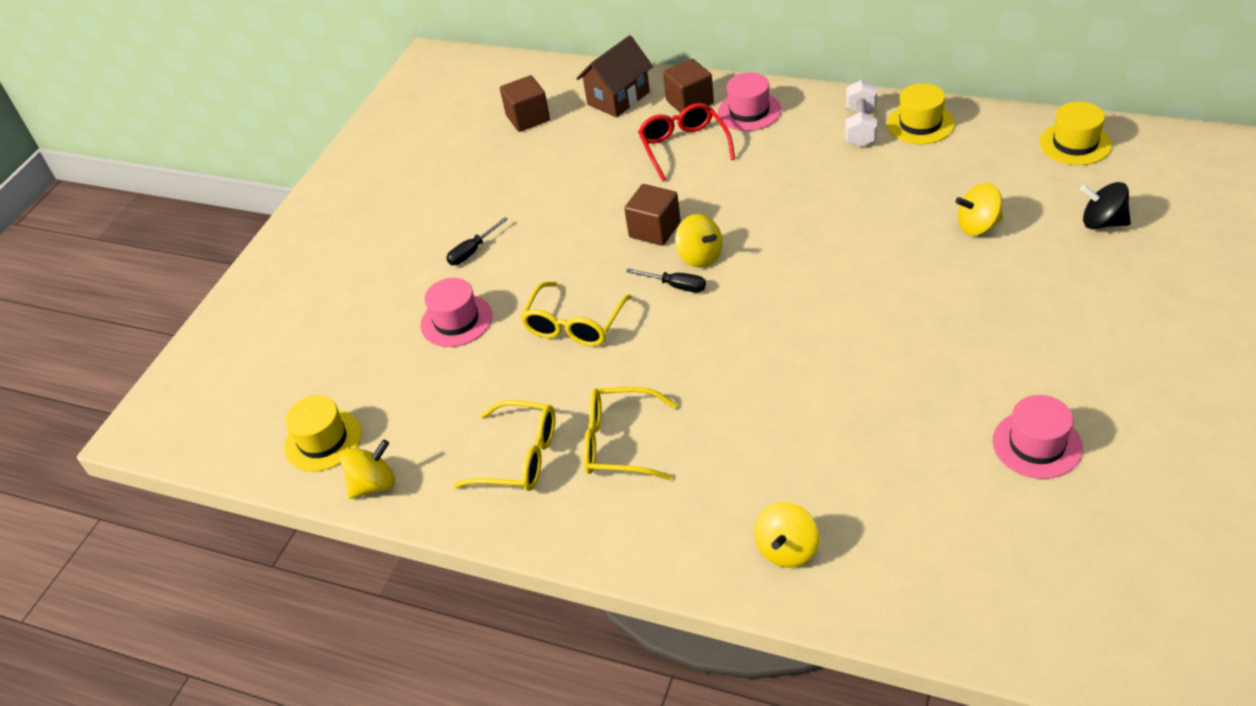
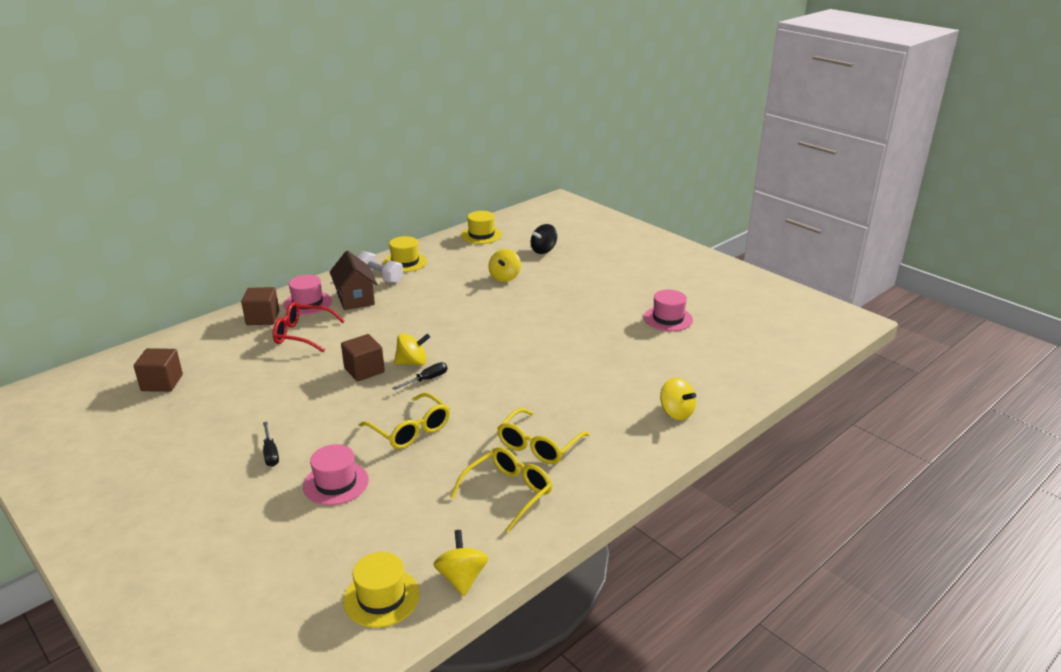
camera: 70 degrees left, 15 degrees down
(618, 98) = (210, 341): brown house -> brown house (355, 298)

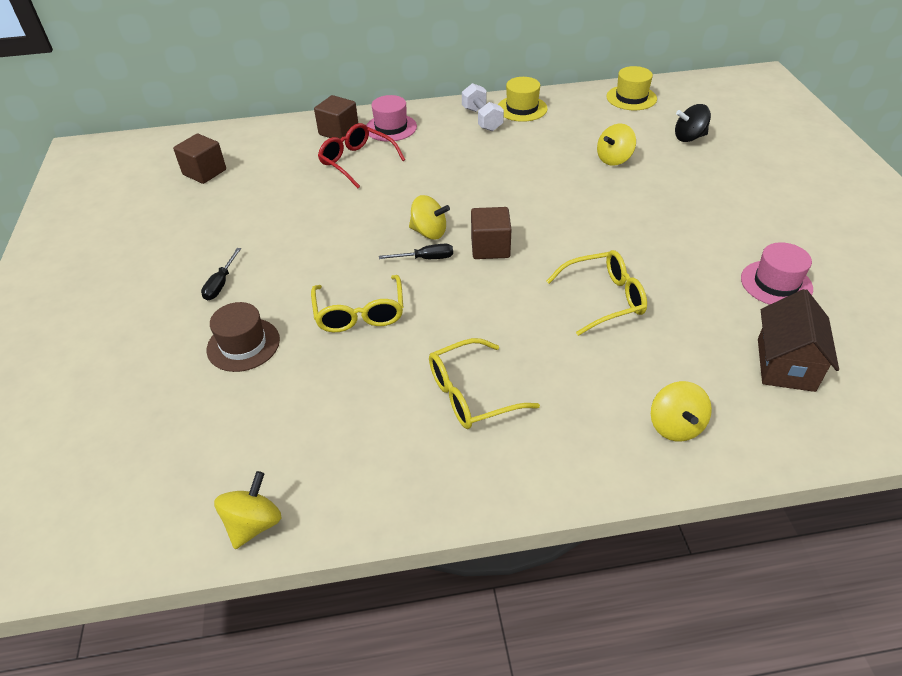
camera: 35 degrees right, 15 degrees up
(336, 483) = (243, 344): pink hat -> brown hat
(355, 298) = (438, 137): brown house -> brown house (785, 364)
(364, 370) = (377, 223): brown cube -> brown cube (490, 247)
(381, 597) = (167, 502): yellow hat -> none
(508, 492) = (389, 440): yellow glasses -> yellow glasses (604, 298)

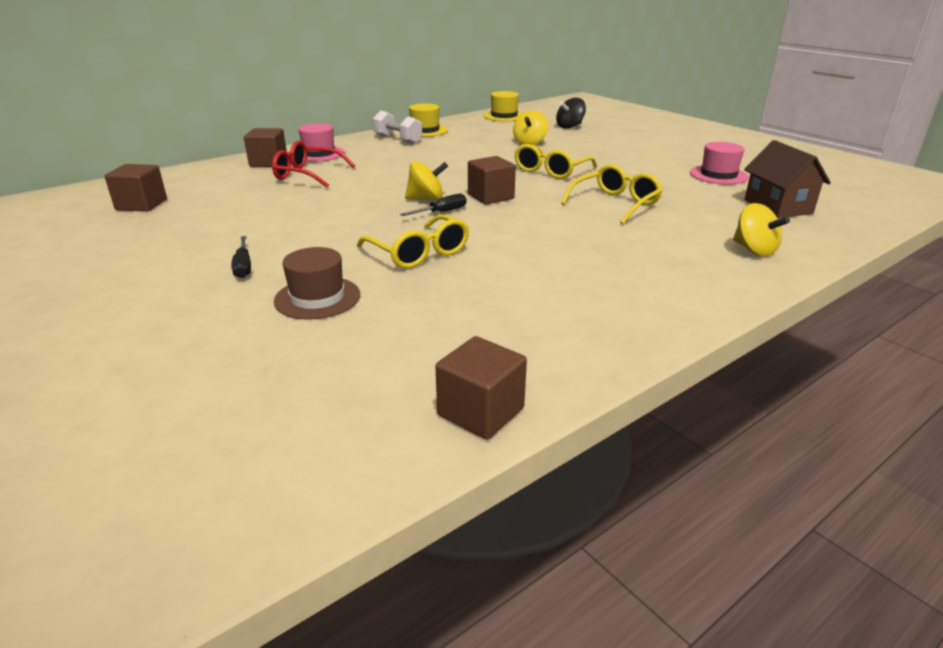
camera: 30 degrees left, 15 degrees down
(254, 524) = (481, 412): yellow spinning top -> brown cube
(471, 394) = (581, 273): yellow glasses -> yellow glasses (551, 171)

